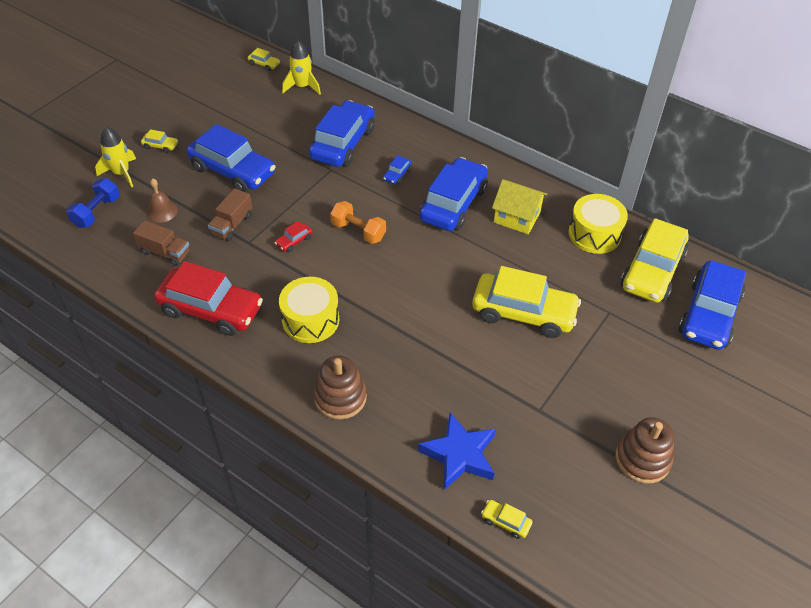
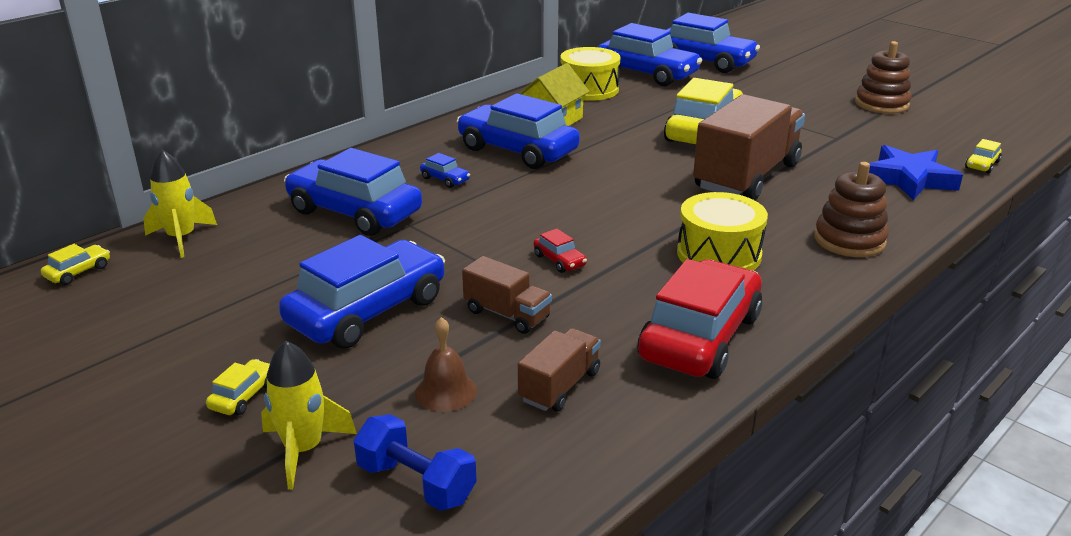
camera: 80 degrees left, 20 degrees down
(358, 231) = (551, 212): orange dumbbell -> none
(438, 339) = (746, 176): none -> brown truck
(652, 271) = (647, 74): yellow car -> blue car

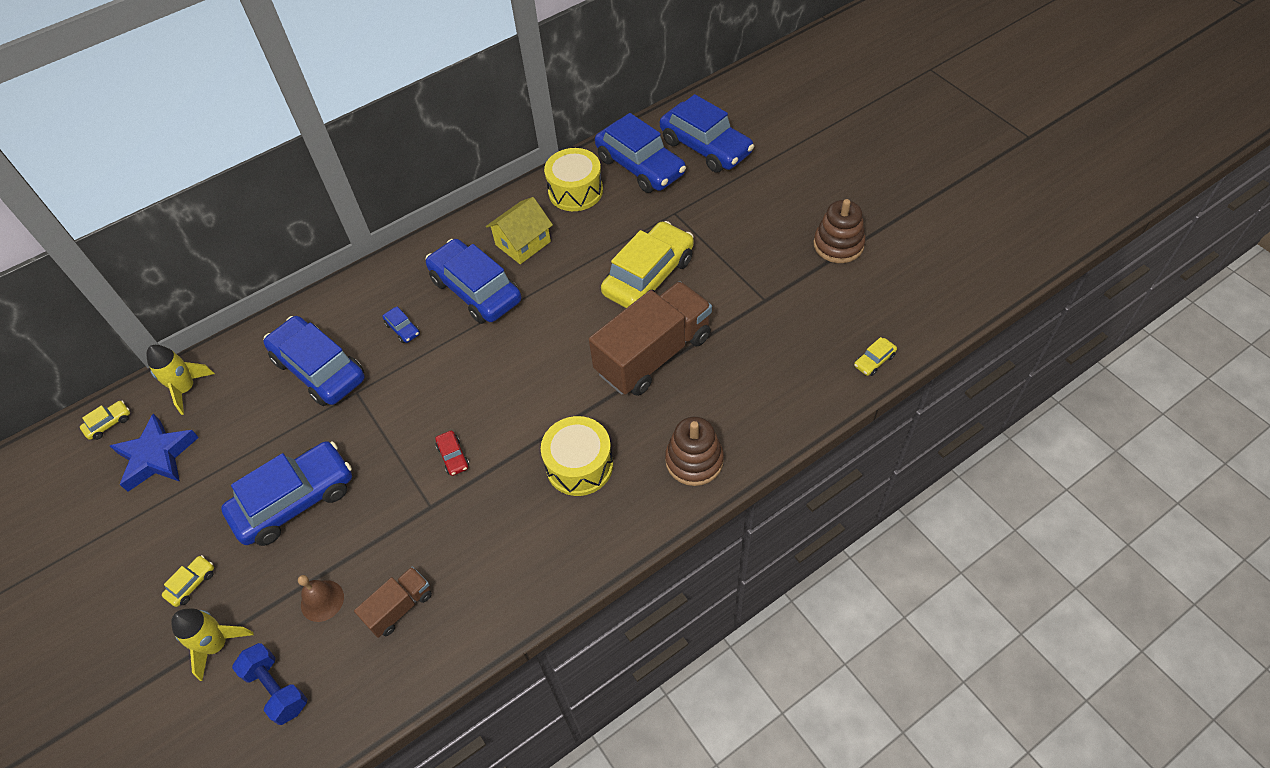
camera: 15 degrees right, 25 degrees up
(507, 314) = (391, 519): brown truck -> none
(700, 337) = (519, 568): red car -> none
(909, 179) = (794, 376): blue star -> blue star (157, 456)

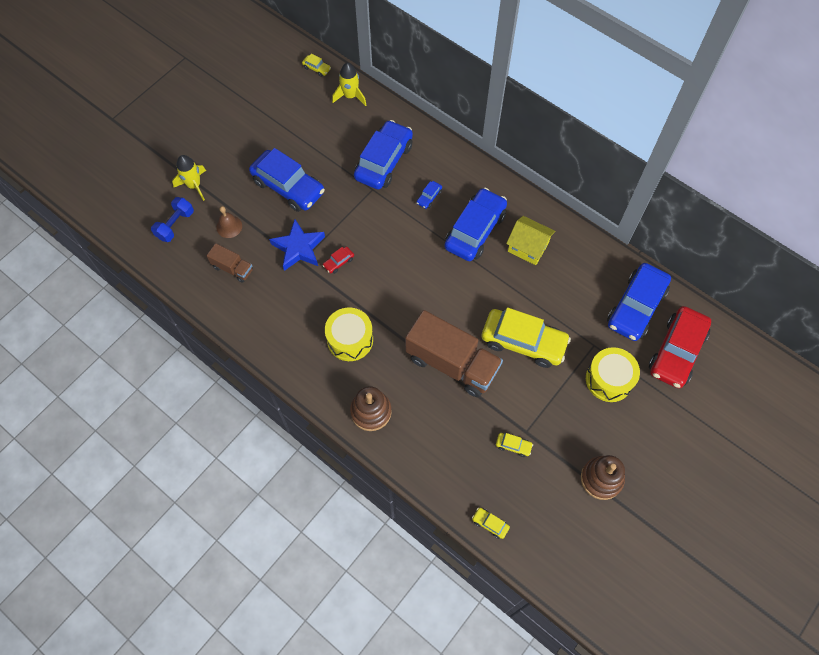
camera: 70 degrees right, 10 degrees up
(157, 456) = (301, 103): blue star -> blue star (298, 248)
(192, 584) = (226, 157): yellow car -> yellow car (513, 446)
(575, 191) = (592, 267): yellow drum -> yellow drum (609, 379)
(705, 147) = (676, 352): blue car -> red car

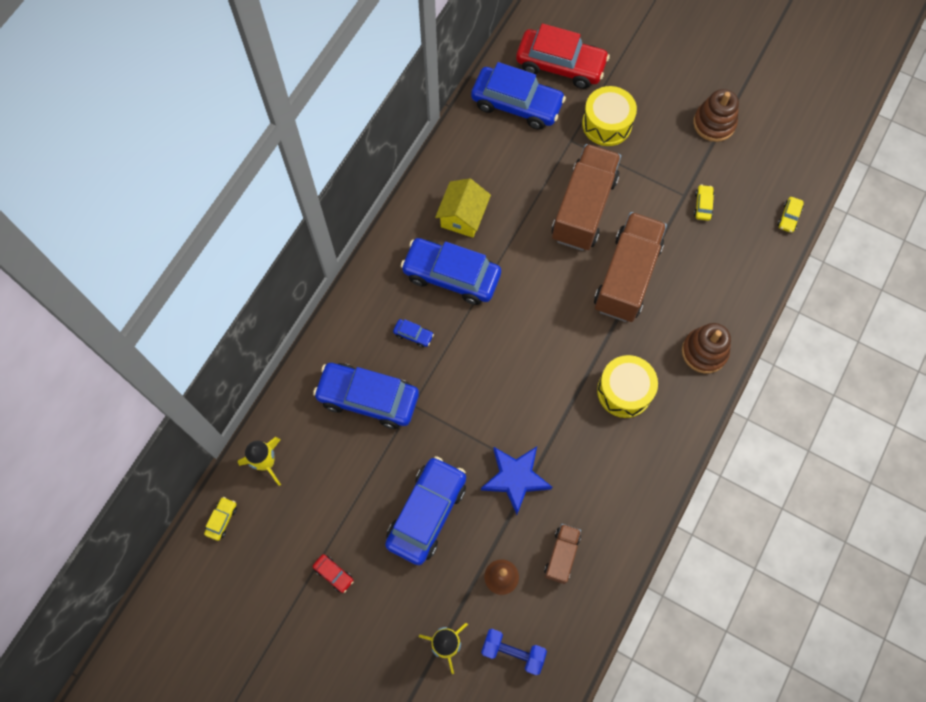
camera: 100 degrees left, 5 degrees up
(338, 262) = (526, 425): red car -> red car (334, 574)
(523, 342) = (583, 208): yellow car -> brown truck

